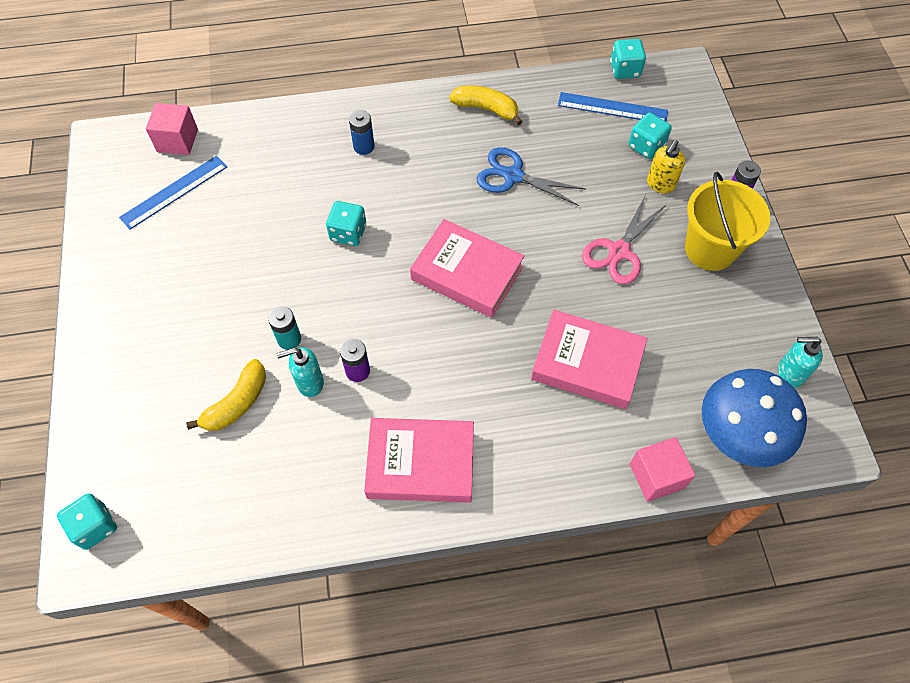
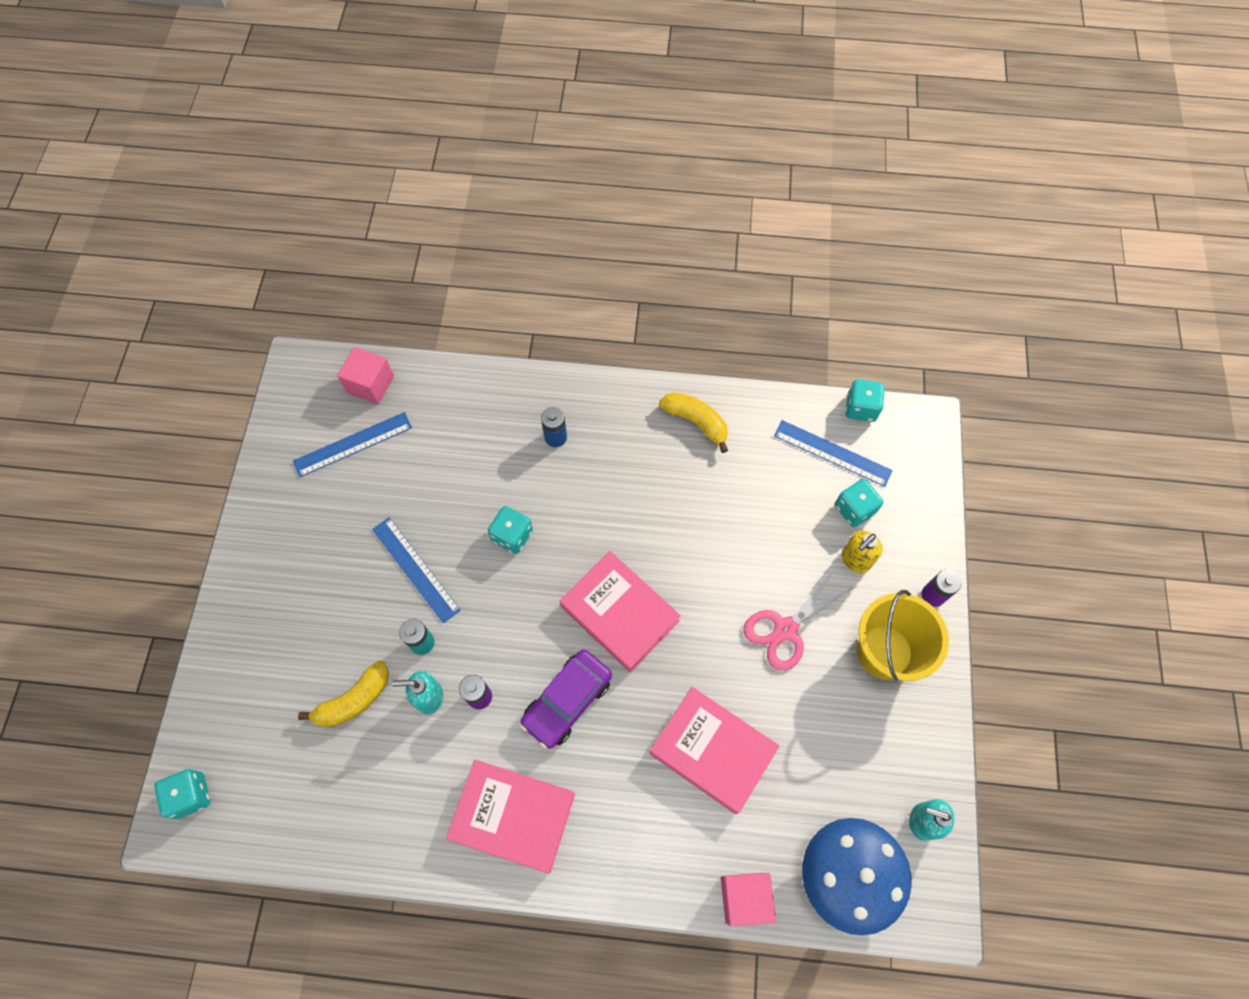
camera: 15 degrees right, 5 degrees up
(265, 280) = (415, 569): none -> blue ruler
(441, 355) = (567, 701): none -> purple car
(513, 176) = (700, 511): blue scissors -> none

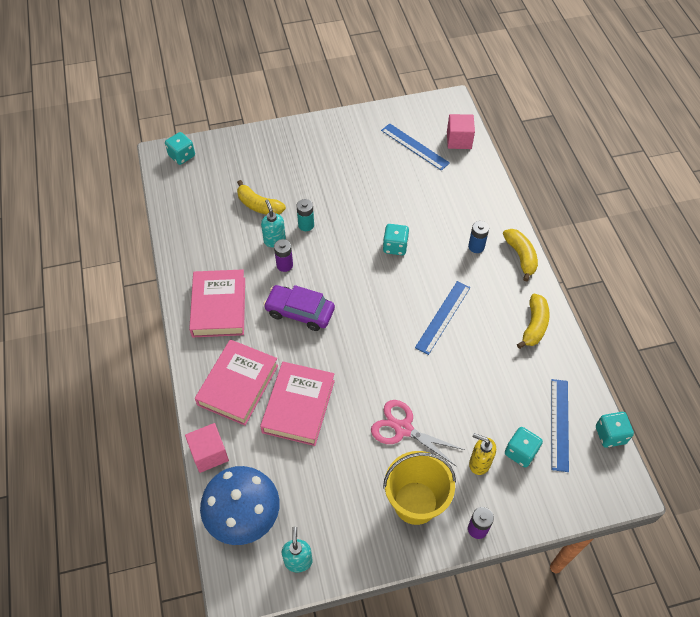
camera: 70 degrees right, 10 degrees down
(415, 569) = (350, 205): blue ruler -> blue ruler (443, 317)
(592, 393) = (521, 256): none -> yellow banana
(619, 613) = (370, 323): pink book -> pink book (238, 385)

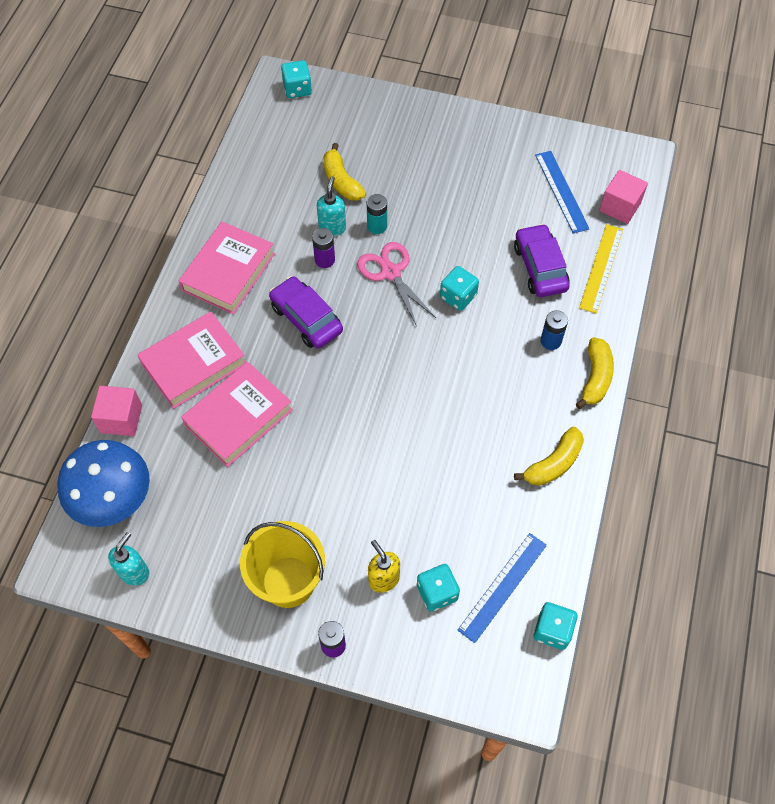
camera: 30 degrees right, 5 degrees up
(403, 429) = (329, 499): pink scissors -> pink scissors (390, 272)
(435, 202) = (540, 267): none -> purple car
(443, 317) = (456, 401): blue ruler -> none
(475, 184) = (601, 268): none -> yellow ruler

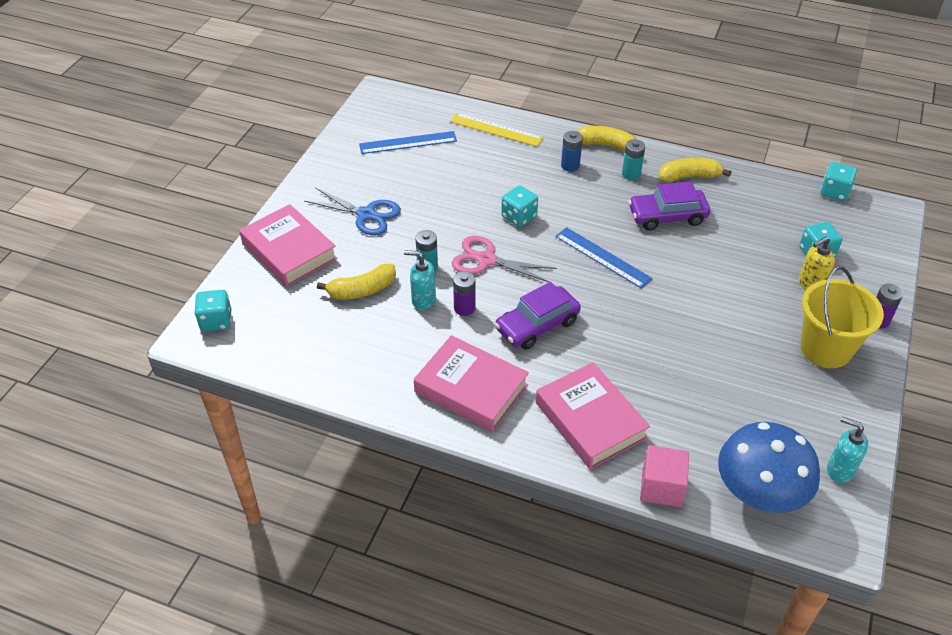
camera: 85 degrees left, 15 degrees down
(238, 417) = (655, 382): pink book -> pink book (289, 251)
(390, 272) = (486, 260): pink scissors -> pink scissors turned 45 degrees clockwise
(443, 171) = (366, 214): none -> blue scissors
(502, 587) = (803, 215): blue ruler -> blue ruler (602, 257)
(540, 267) = (491, 164): purple car -> purple car (667, 216)
(546, 402) = (631, 174): none -> turquoise battery
(553, 464) = (689, 176): yellow banana -> yellow banana turned 60 degrees counterclockwise
(620, 207) = (432, 112): pink cube -> none

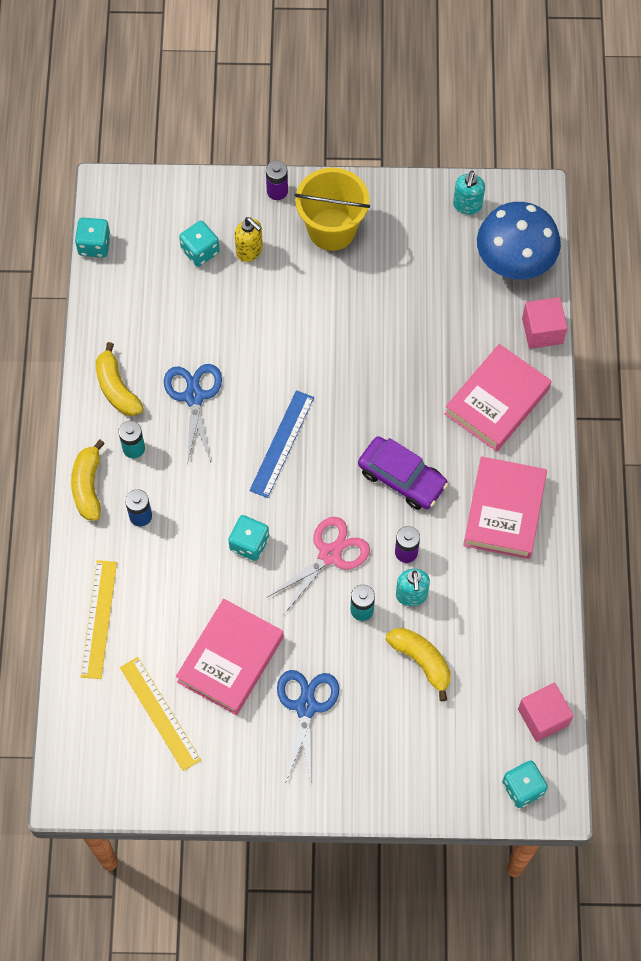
camera: 110 degrees left, 20 degrees up
(265, 354) = (543, 717): none -> pink cube
(289, 251) = (394, 764): pink book -> pink book (230, 659)
(408, 142) = (160, 713): blue ruler -> yellow ruler
(486, 260) = (329, 554): pink scissors -> pink scissors turned 135 degrees counterclockwise
(667, 216) = (194, 396): purple car -> blue scissors

